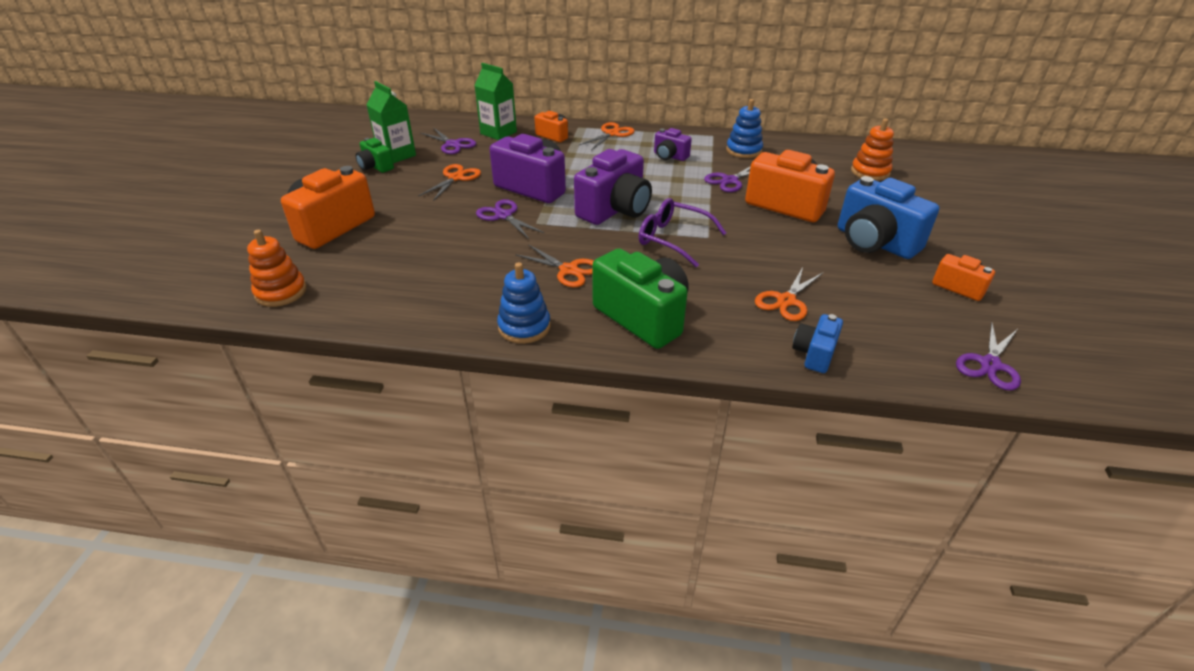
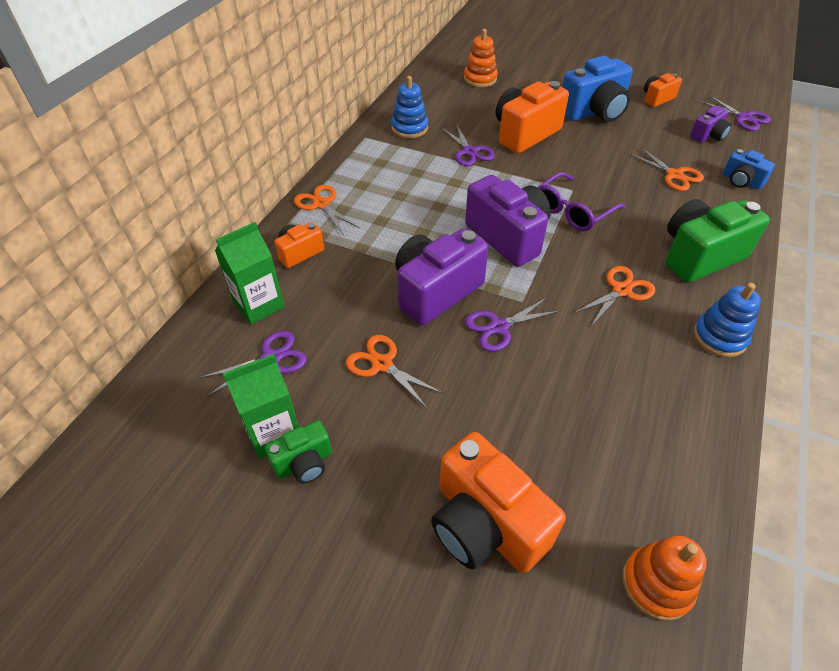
camera: 75 degrees left, 10 degrees up
(670, 156) = (401, 175): purple camera -> purple camera (708, 136)

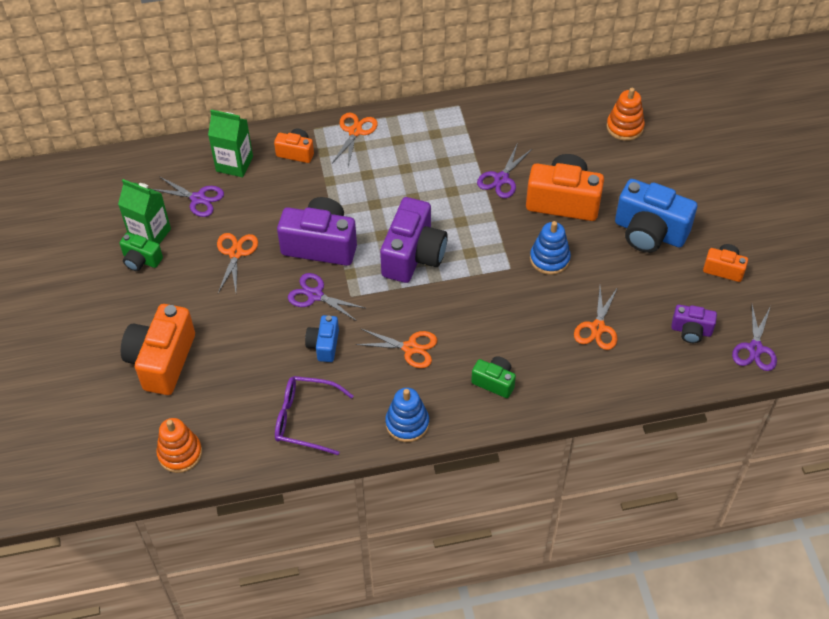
camera: 55 degrees right, 5 degrees up
(409, 128) = (498, 124): blue stacking toy -> blue stacking toy (549, 259)
(573, 211) = (481, 280): purple glasses -> purple glasses (305, 419)
(699, 256) = (494, 382): green camera -> green camera, size x0.53
(741, 181) = (633, 378): blue camera -> blue camera (324, 345)

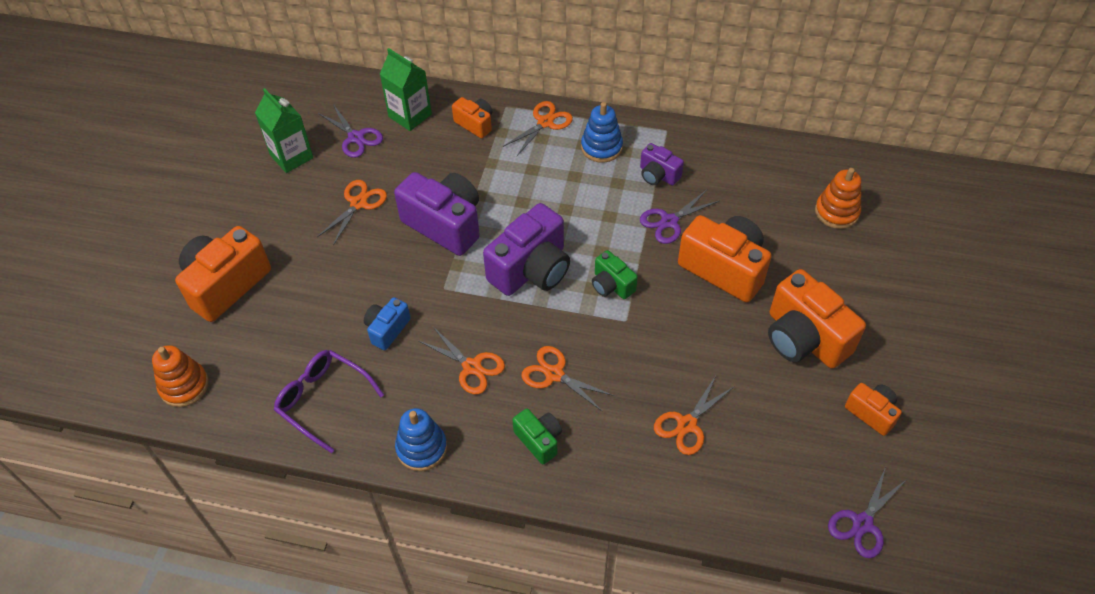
camera: 25 degrees right, 0 degrees up
(141, 260) = (268, 178): green camera -> green camera (611, 285)
(315, 295) = (409, 274): purple scissors -> none
(478, 329) = (554, 374): none -> orange scissors
(549, 259) = (674, 326): blue stacking toy -> blue stacking toy (601, 147)
(649, 232) = (804, 338): blue camera -> orange camera
(691, 331) = (794, 471): purple camera -> purple camera (658, 175)

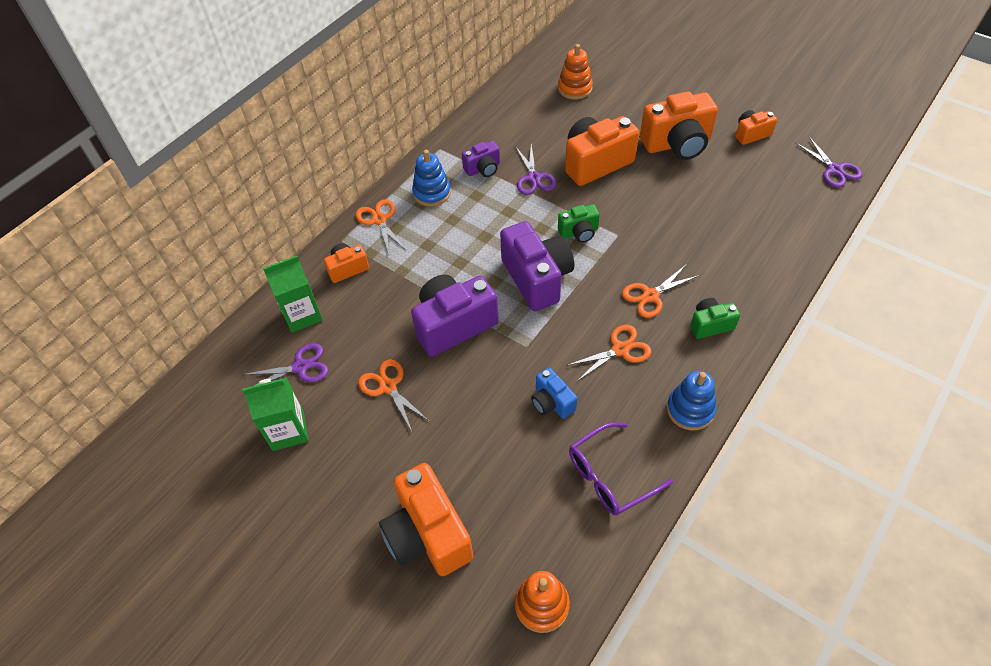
camera: 65 degrees left, 0 degrees up
(687, 424) = (727, 231): orange scissors -> none

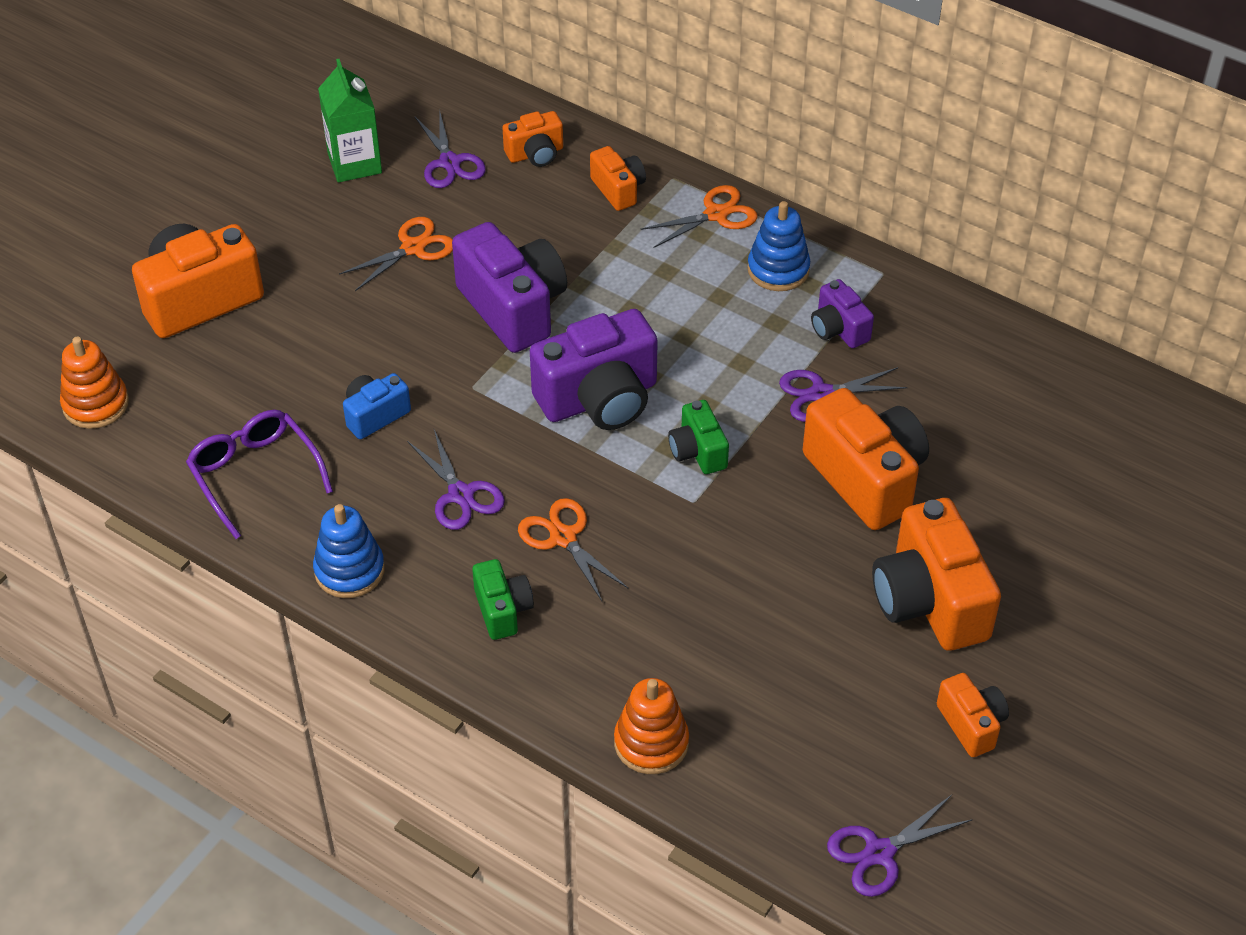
camera: 85 degrees right, 5 degrees down
(302, 315) = (535, 154): green carton -> orange camera
(575, 88) = (1071, 453): orange stacking toy -> orange stacking toy (651, 743)
(620, 349) = (460, 494): orange scissors -> purple scissors

